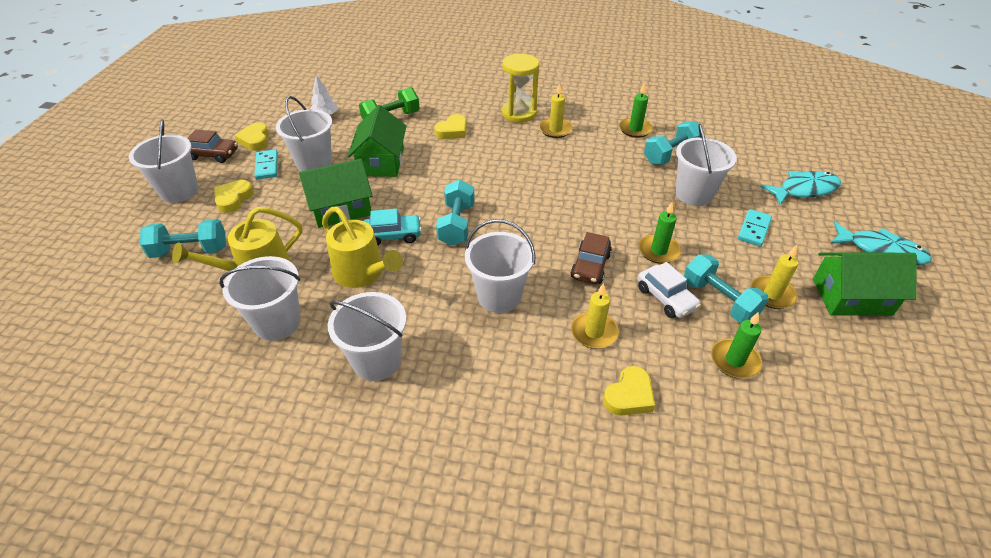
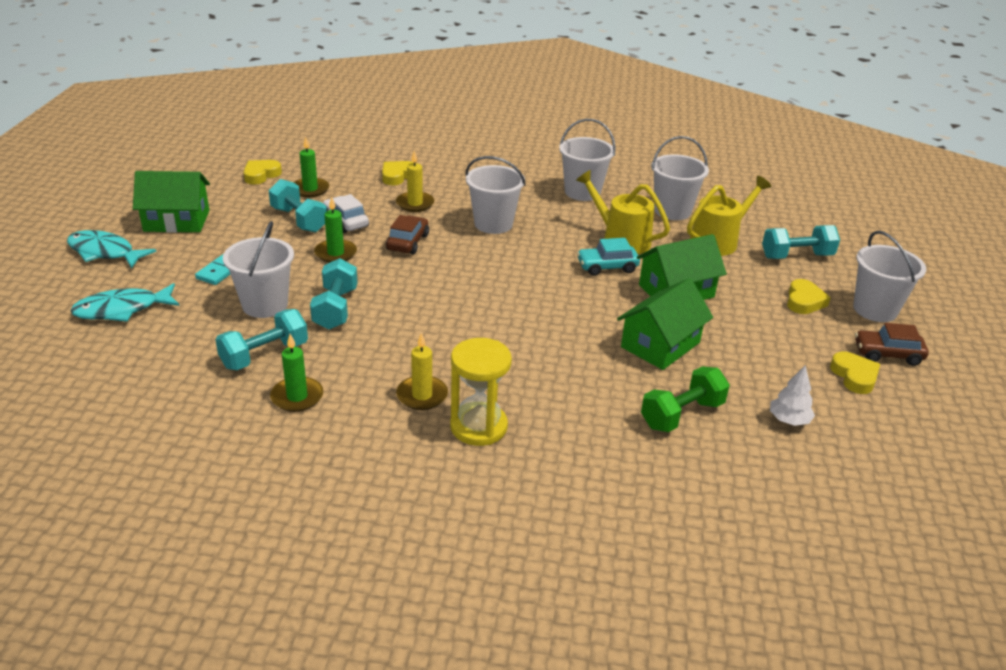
camera: 175 degrees right, 10 degrees down
(267, 166) = (802, 339): turquoise domino -> none
(314, 163) = (745, 342): white bucket -> none
(381, 162) = (660, 345): green house -> green house turned 45 degrees clockwise
(452, 131) = (579, 393): yellow heart -> yellow heart (261, 175)
(456, 224) = (543, 276): turquoise dumbbell -> turquoise dumbbell (335, 309)
(772, 294) = (248, 223): yellow candle -> none

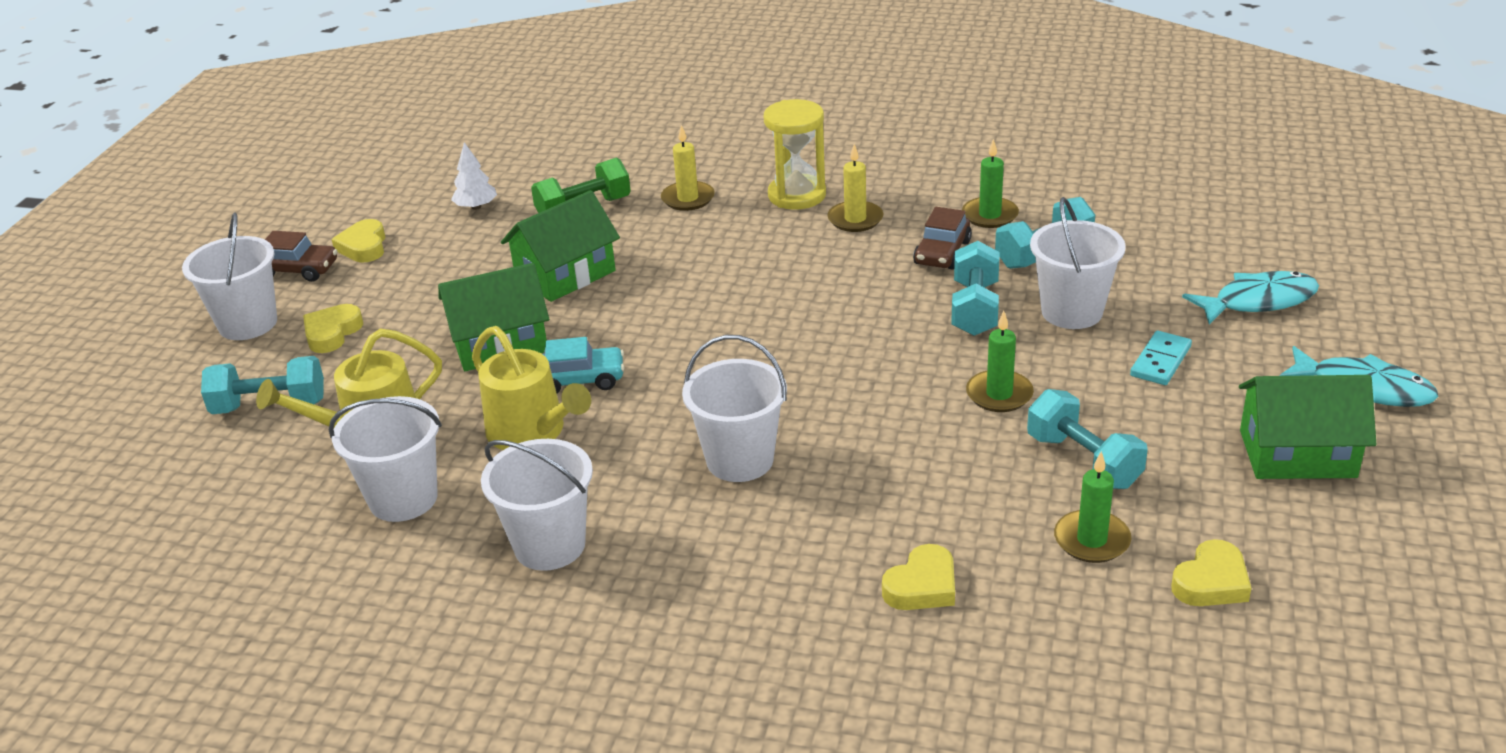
camera: 170 degrees left, 0 degrees up
(346, 221) = (1000, 459): white car -> none
(407, 242) = (887, 418): brown car -> brown car (942, 253)
(415, 204) = (880, 506): yellow candle -> yellow candle (688, 198)

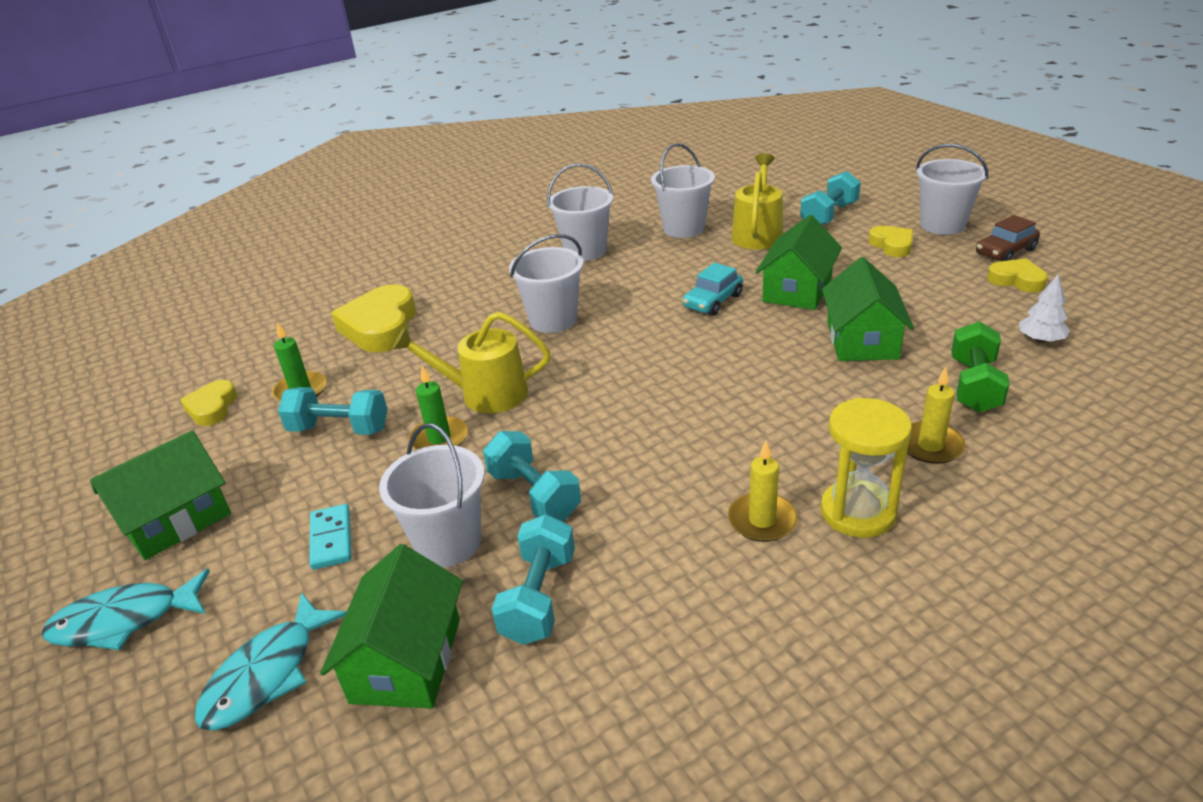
camera: 135 degrees right, 0 degrees up
(532, 432) = (684, 273): yellow watering can -> yellow watering can (485, 394)
(922, 586) = (381, 327): yellow heart -> yellow heart, size x1.78
(942, 253) = (632, 534): brown car -> none
(990, 215) = (649, 615): green candle -> none
(1158, 265) = (406, 660): none -> green house

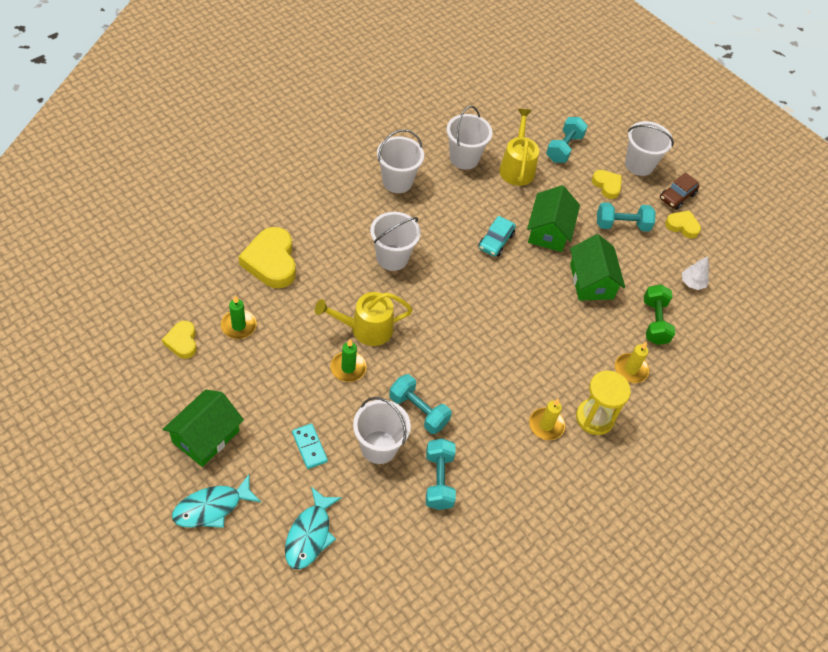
camera: 20 degrees left, 20 degrees up
(339, 429) = (280, 360): turquoise dumbbell -> turquoise dumbbell (622, 225)
(406, 660) = (380, 522): green house -> none

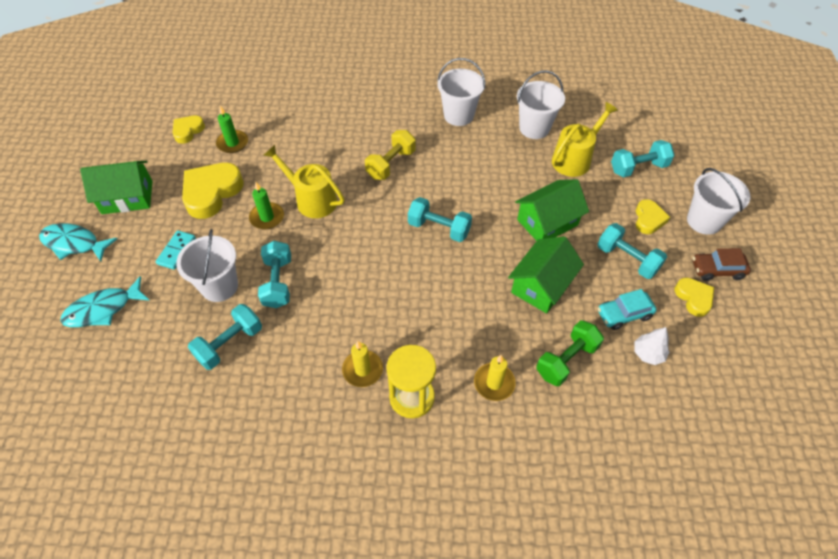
camera: 50 degrees right, 0 degrees up
(271, 262) = (303, 116): yellow heart -> yellow heart (211, 193)
(392, 257) = (391, 164): white bucket -> yellow dumbbell
(484, 286) = (439, 228): none -> turquoise dumbbell
(496, 241) = (489, 202): turquoise car -> turquoise car (624, 314)

